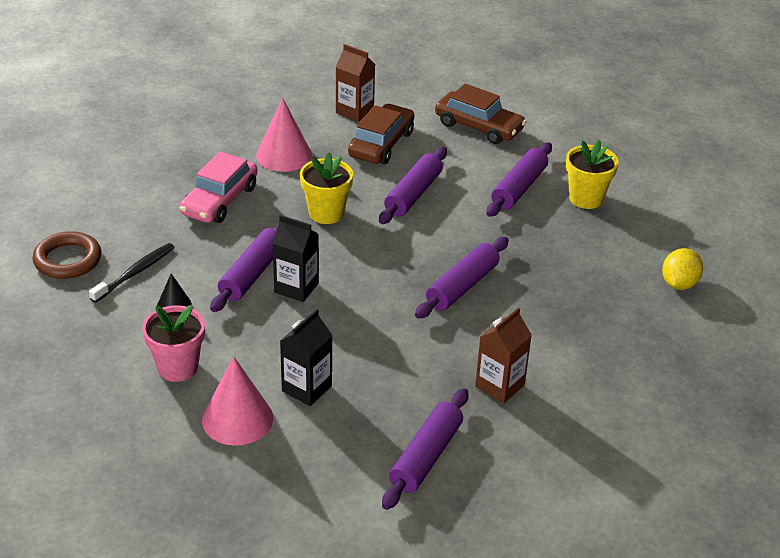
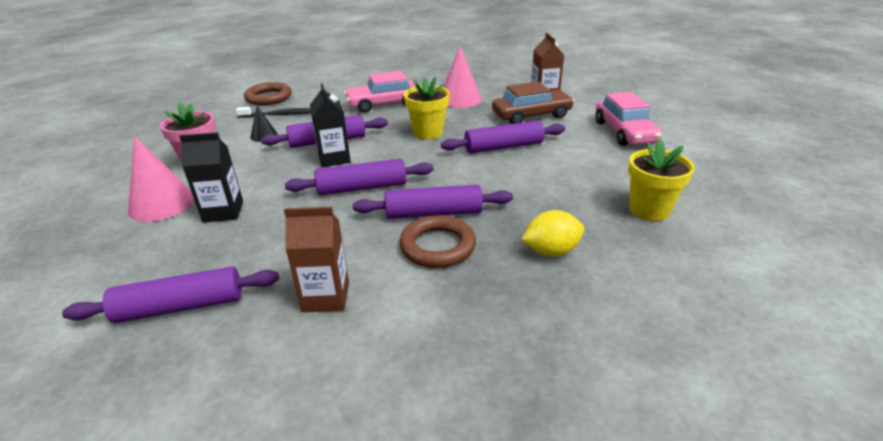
camera: 50 degrees right, 5 degrees down
(478, 127) = (624, 132): brown car -> pink car
(506, 309) = (437, 246): none -> brown ring
(519, 188) = (595, 177): purple rolling pin -> purple rolling pin (362, 188)
(679, 284) = (647, 329): yellow lemon -> yellow lemon (551, 251)

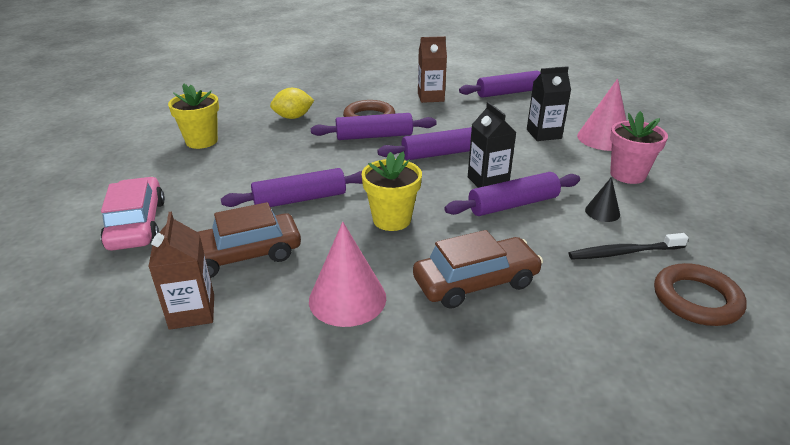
camera: 175 degrees right, 0 degrees up
(384, 104) = (476, 282): pink car -> brown car

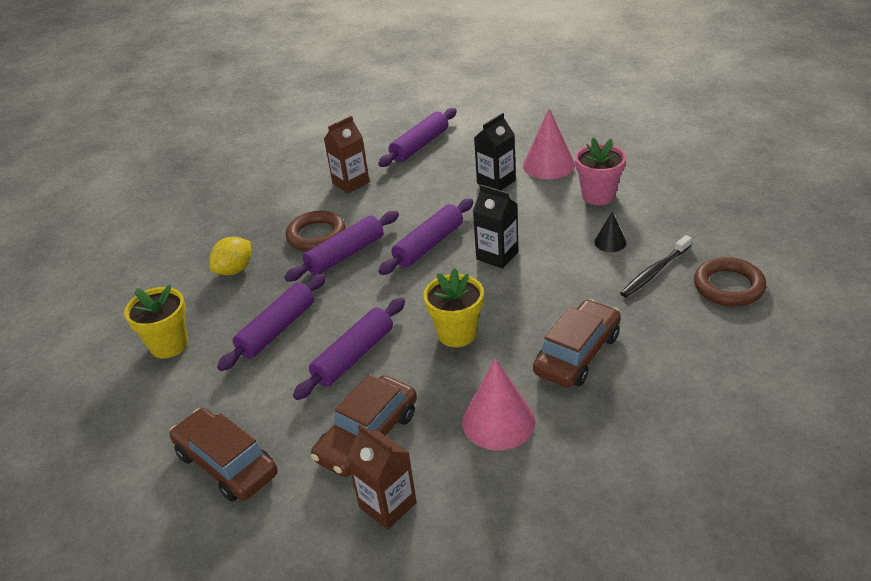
camera: 30 degrees left, 5 degrees up
(137, 224) = (226, 464): pink car -> brown car
(513, 204) = (539, 269): purple rolling pin -> purple rolling pin (277, 329)

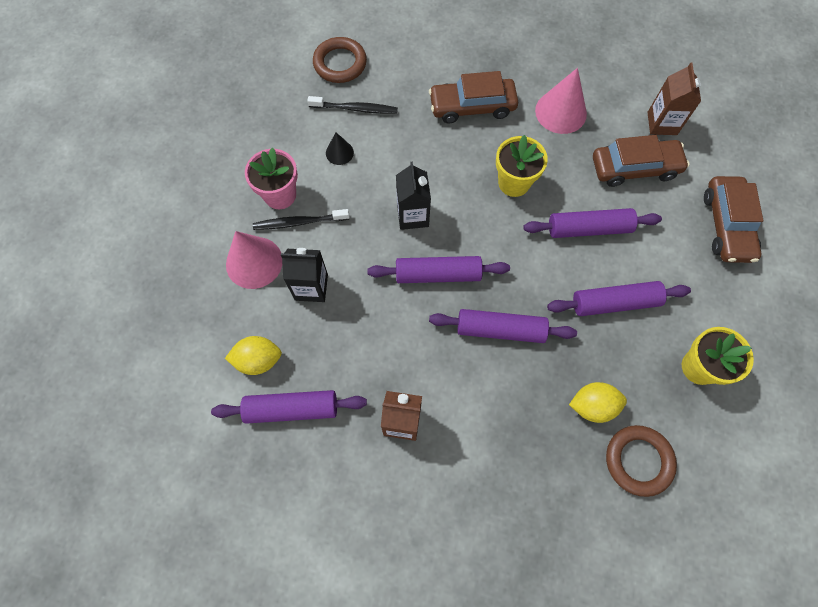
camera: 135 degrees left, 30 degrees up
(316, 235) = (497, 378): brown ring -> brown ring (638, 461)
(470, 144) = (258, 360): none -> yellow lemon
(560, 196) = (299, 222): none -> black toothbrush

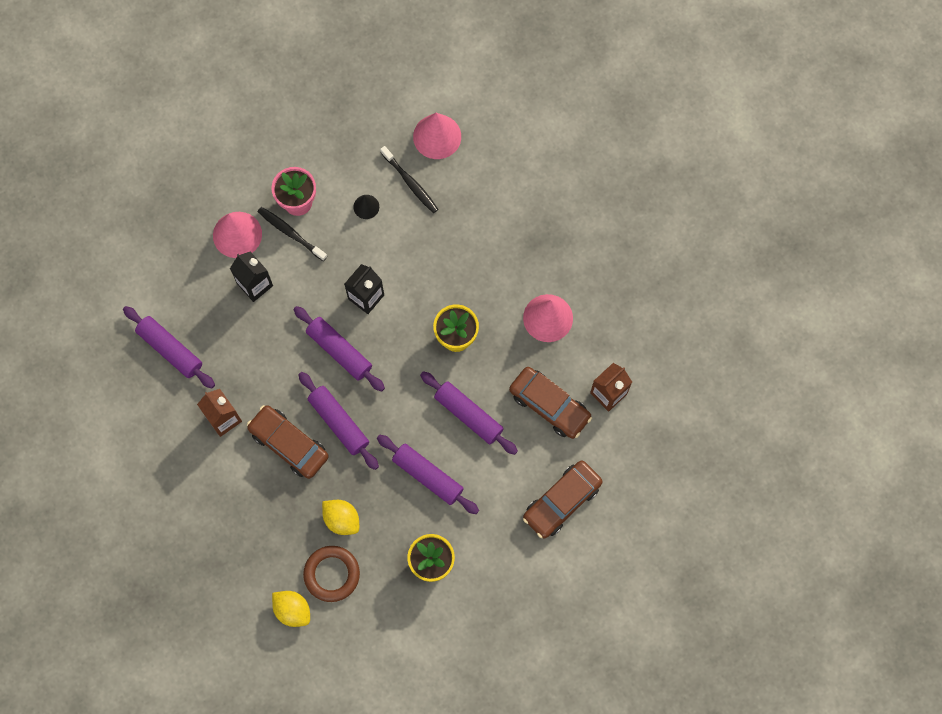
camera: 45 degrees right, 5 degrees up
(258, 360) = (180, 301): yellow lemon -> yellow lemon (292, 610)
(340, 63) = (437, 136): brown ring -> pink cone
(472, 106) = (491, 256): brown car -> brown car (289, 444)

